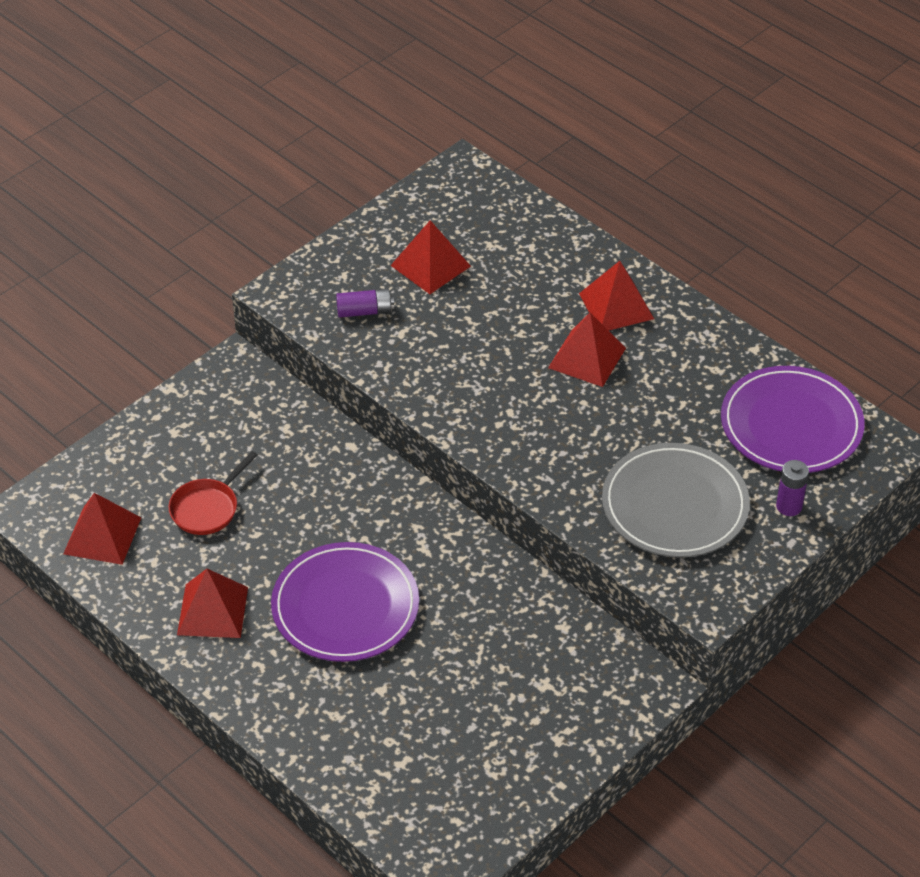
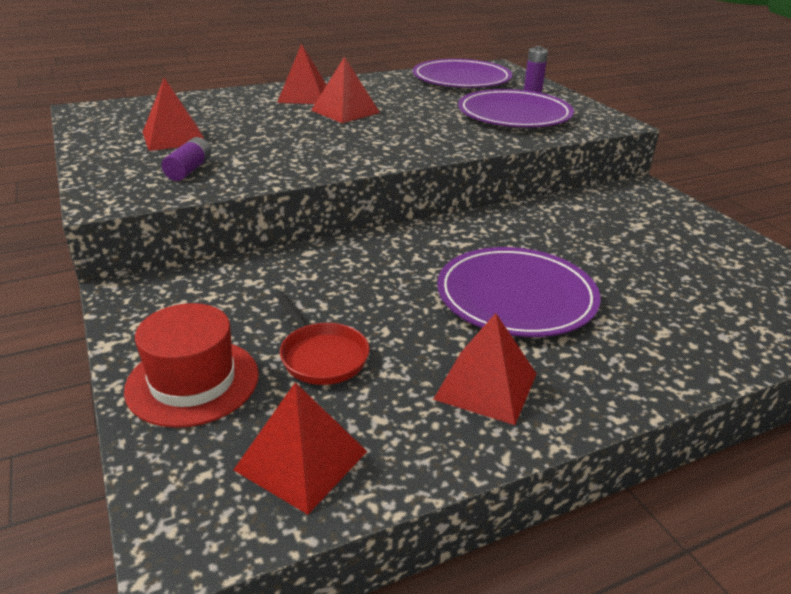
camera: 70 degrees left, 15 degrees down
(151, 452) = (193, 381): none -> red hat
(675, 505) = (514, 114): grey plate -> purple plate

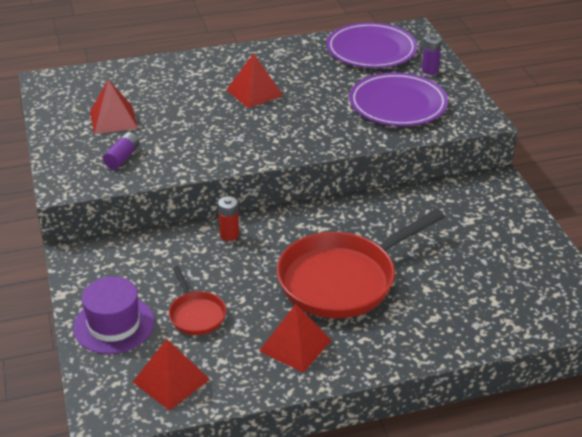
camera: 10 degrees right, 5 degrees up
(193, 381) = (114, 325): red hat -> purple hat
(304, 96) = (224, 69): red pyramid -> none
(344, 257) = (229, 235): none -> red battery
(516, 296) = (342, 279): purple plate -> red pan

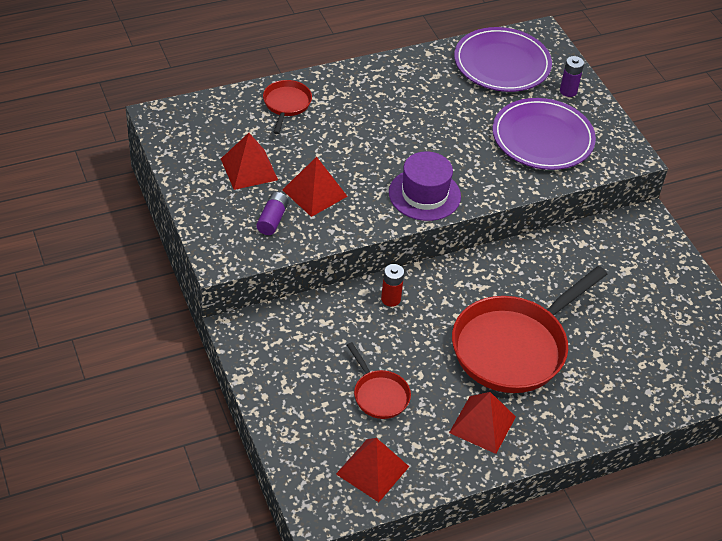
camera: 10 degrees left, 10 degrees up
(114, 325) = (301, 411): purple hat -> purple hat (424, 194)
(163, 74) = (286, 104): none -> red pan
(254, 92) = (390, 127): red pyramid -> red pyramid (314, 193)

